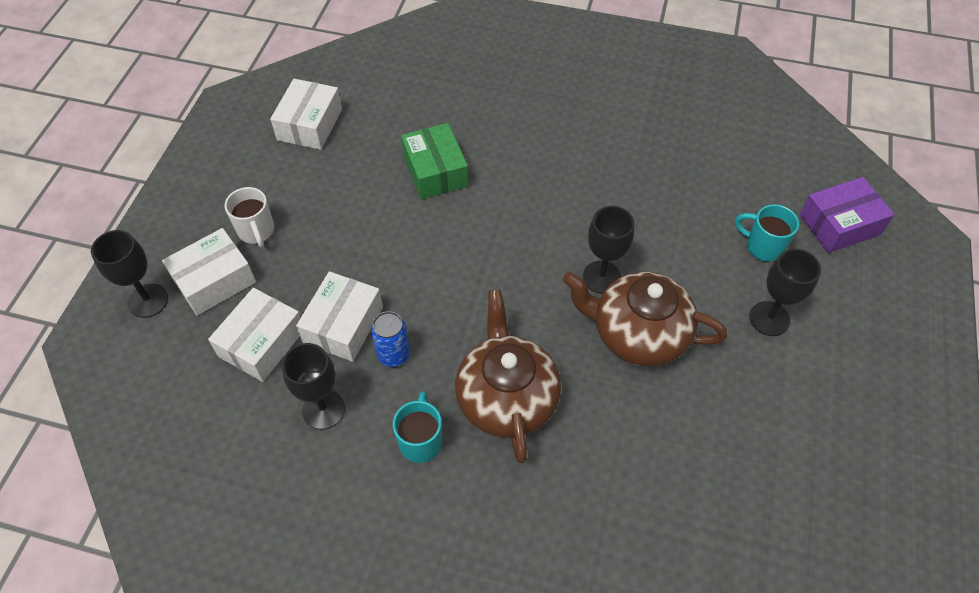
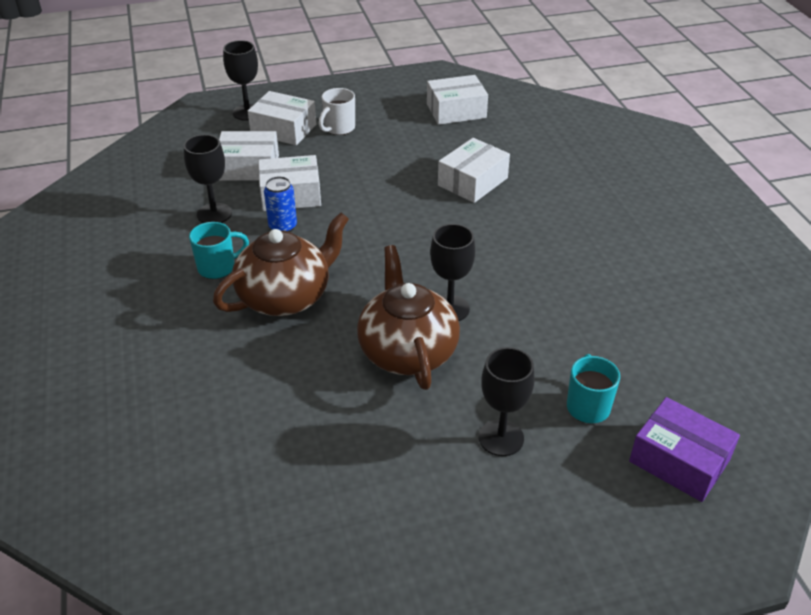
camera: 60 degrees right, 15 degrees down
(435, 171) = (473, 182): green box -> white box

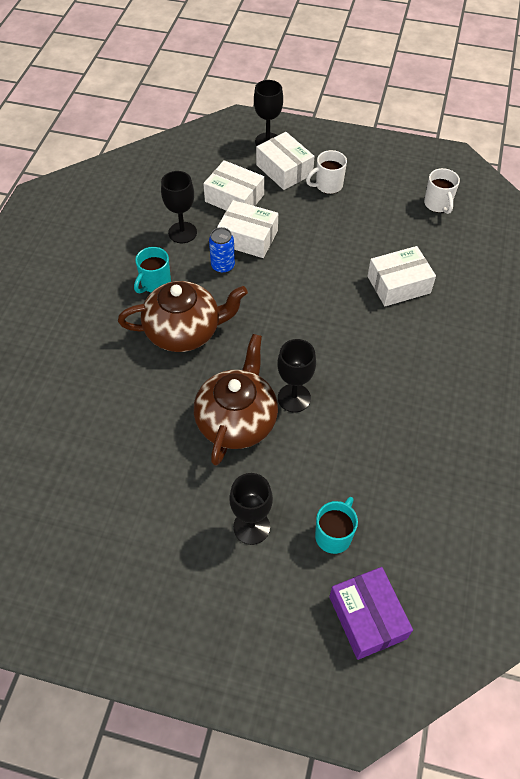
camera: 30 degrees right, 15 degrees up
(218, 267) = (155, 283): turquoise mug -> turquoise mug turned 120 degrees clockwise
(456, 111) = (438, 204): white box -> white mug

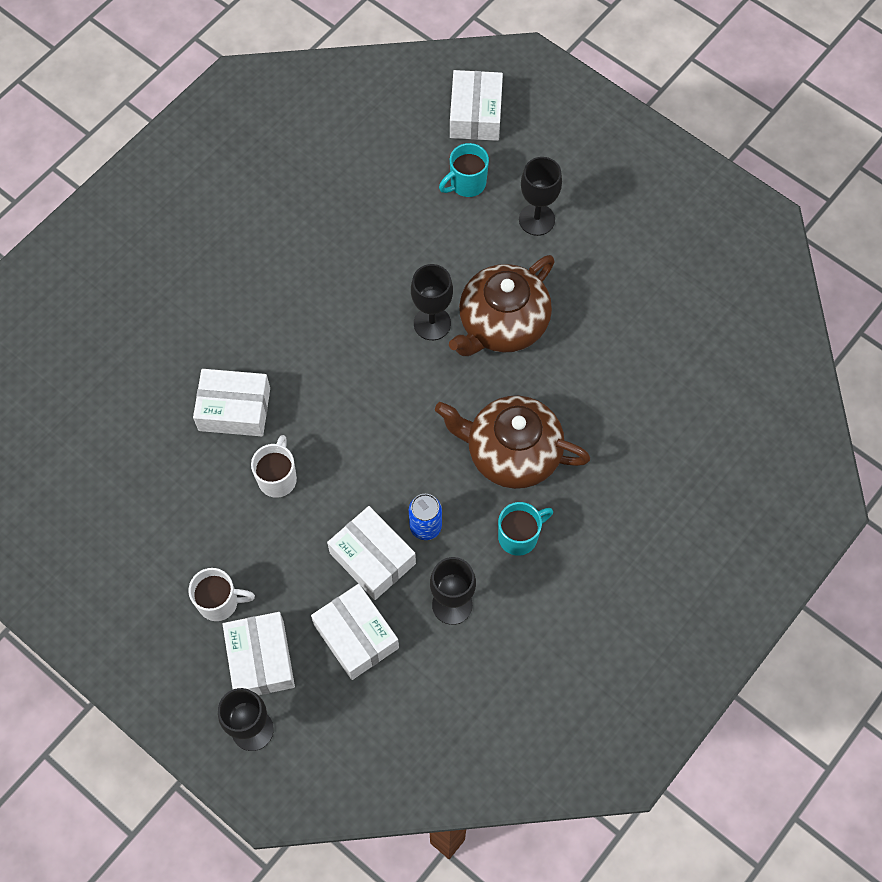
camera: 155 degrees left, 10 degrees up
(367, 617) = (475, 114): purple box -> white box
(438, 204) = (101, 505): white mug -> white mug (278, 478)

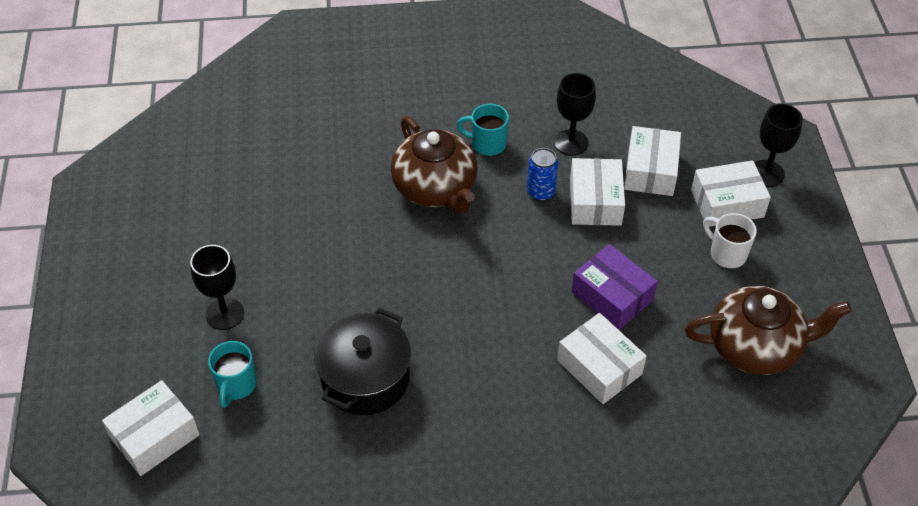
camera: 135 degrees left, 15 degrees down
(261, 659) = (727, 203): white box -> white box turned 45 degrees clockwise
(278, 478) = (612, 296): white mug -> purple box
(389, 260) = (365, 378): none -> black pot
(432, 323) = (389, 307): black goblet -> none
(466, 184) = (236, 385): turquoise mug -> turquoise mug turned 90 degrees clockwise
(502, 324) = (342, 266): brown teapot -> brown teapot (756, 347)

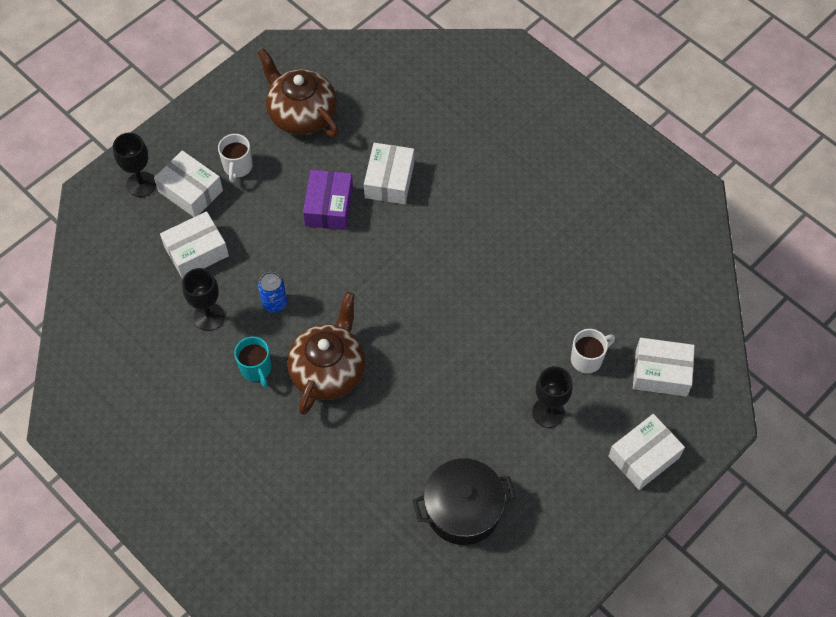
camera: 130 degrees left, 10 degrees up
(236, 385) = (587, 359): turquoise mug -> white mug
(365, 378) = (514, 293): black pot -> black pot (463, 509)
(595, 201) = (255, 266): white box -> white box (644, 457)

